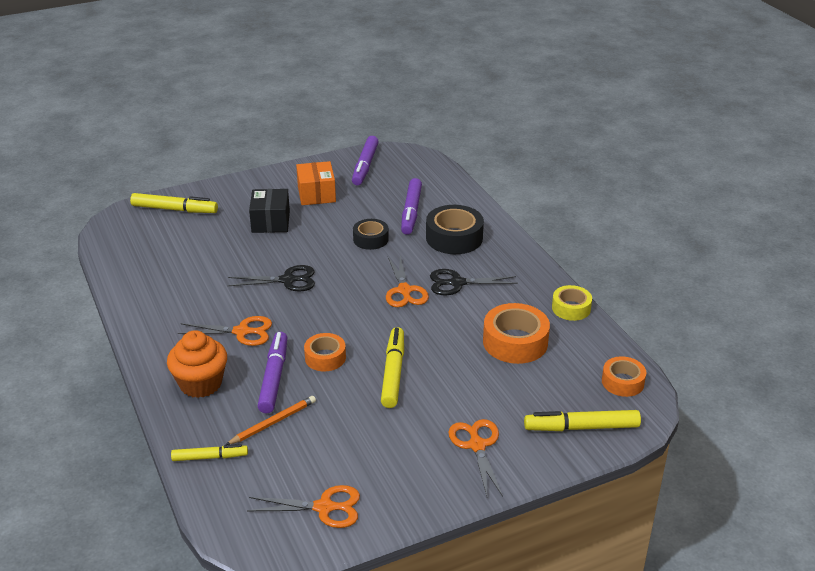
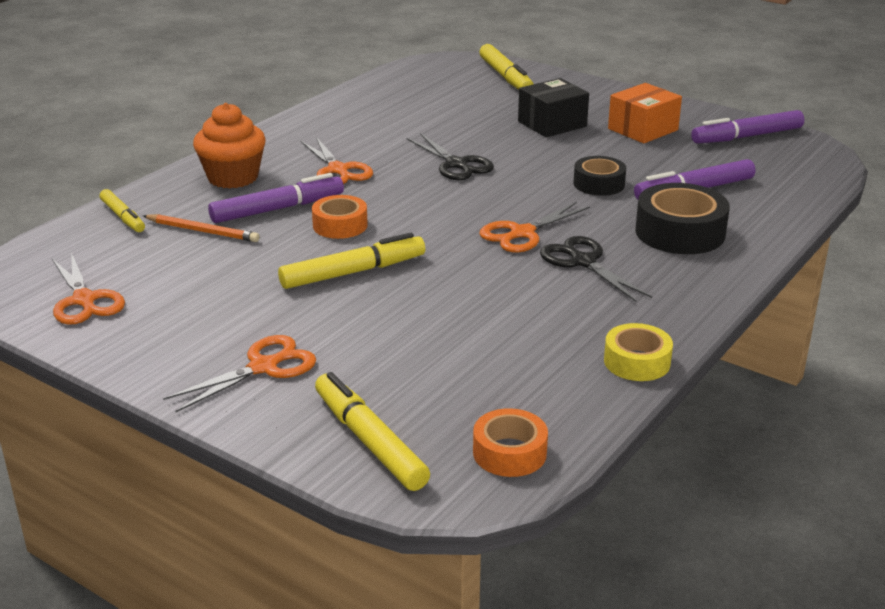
camera: 60 degrees right, 5 degrees down
(515, 342) = (505, 338): orange tape -> none

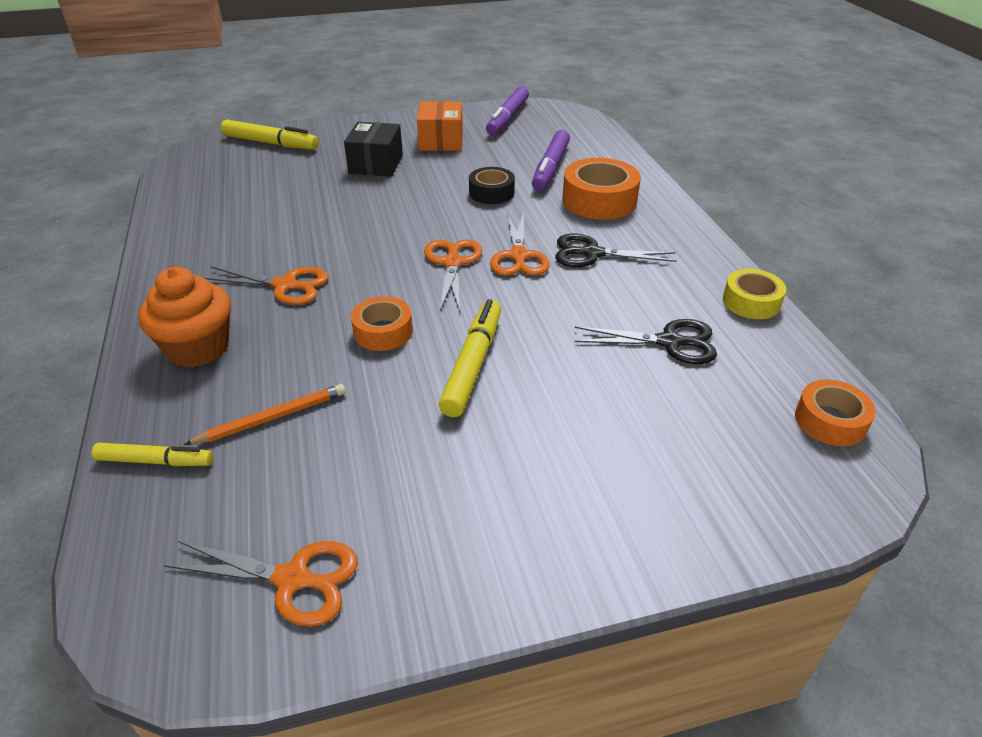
camera: 50 degrees left, 10 degrees up
(263, 367) = (577, 499): orange scissors -> orange scissors (452, 263)
(278, 209) = (302, 351): purple marker -> none
(369, 441) = (758, 490): yellow marker -> none
(456, 164) = (370, 229): black scissors -> black scissors (669, 342)
(680, 232) = (599, 200): black tape -> orange tape

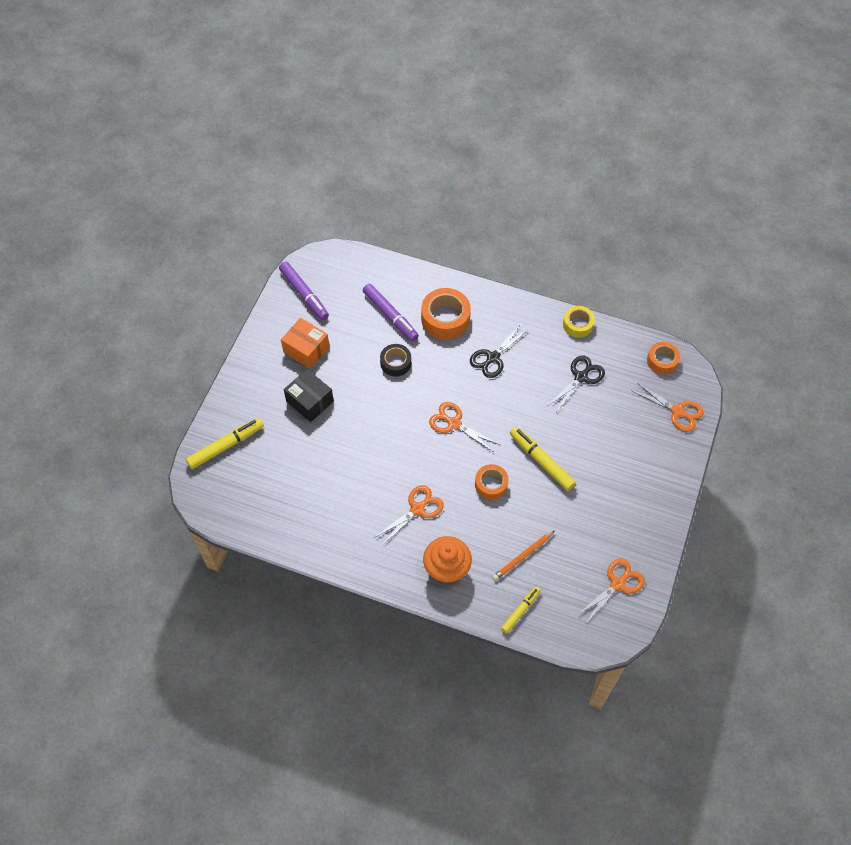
camera: 55 degrees left, 20 degrees up
(272, 418) = (522, 556): orange pencil -> orange pencil turned 135 degrees counterclockwise
(518, 256) = (470, 390): orange scissors -> orange scissors (677, 411)

